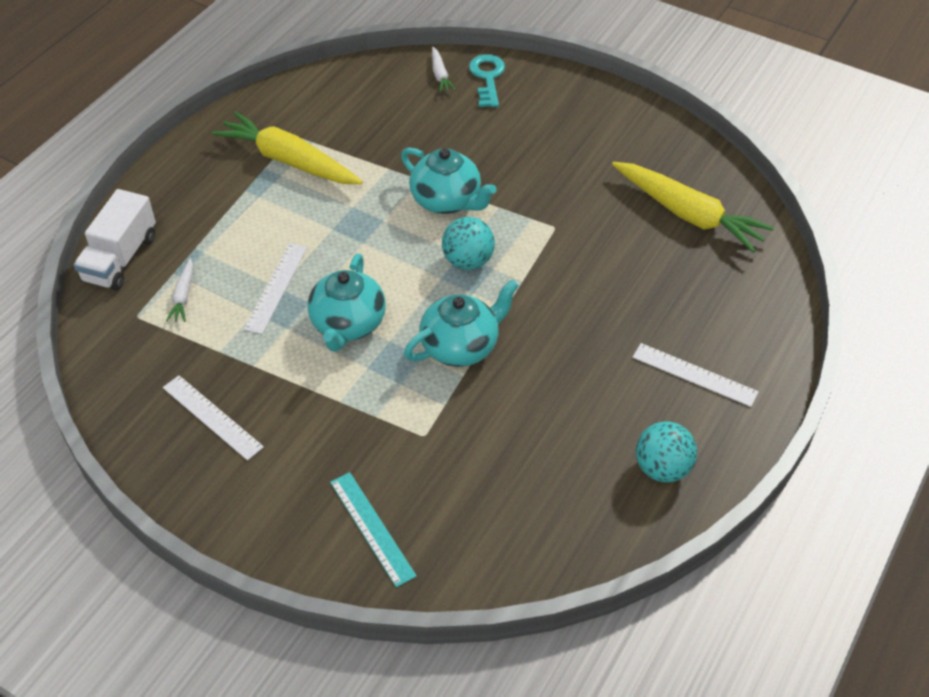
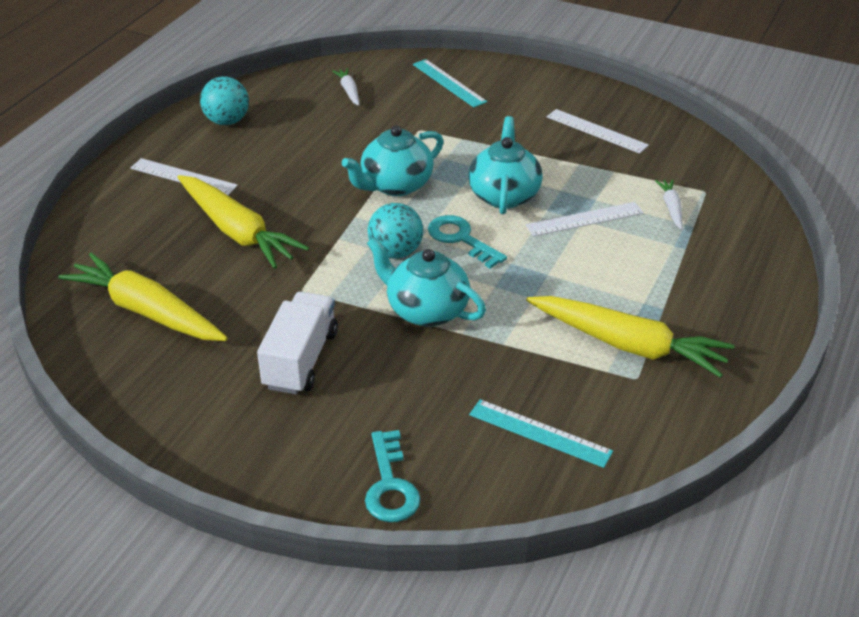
camera: 175 degrees right, 10 degrees down
(120, 258) = (755, 234): white truck -> white truck (300, 360)
(276, 287) = (584, 219): white ruler -> white ruler turned 60 degrees clockwise
(378, 103) = (540, 433): none -> turquoise ruler
(403, 272) = (461, 239): none -> turquoise key
(440, 75) = (461, 485): white carrot -> white carrot (349, 91)
(622, 295) = (237, 232): none -> yellow carrot

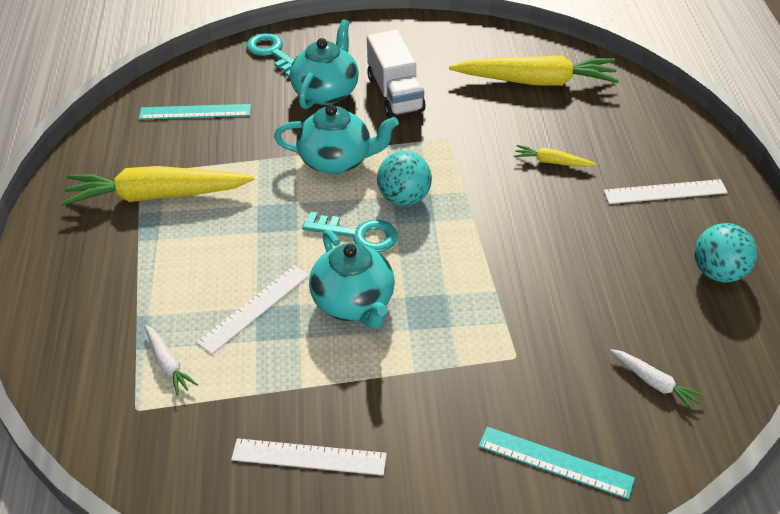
camera: 150 degrees right, 5 degrees up
(237, 232) = (552, 162): yellow carrot -> yellow carrot, size x0.45
(395, 185) = (469, 267): turquoise teapot -> turquoise teapot (326, 92)

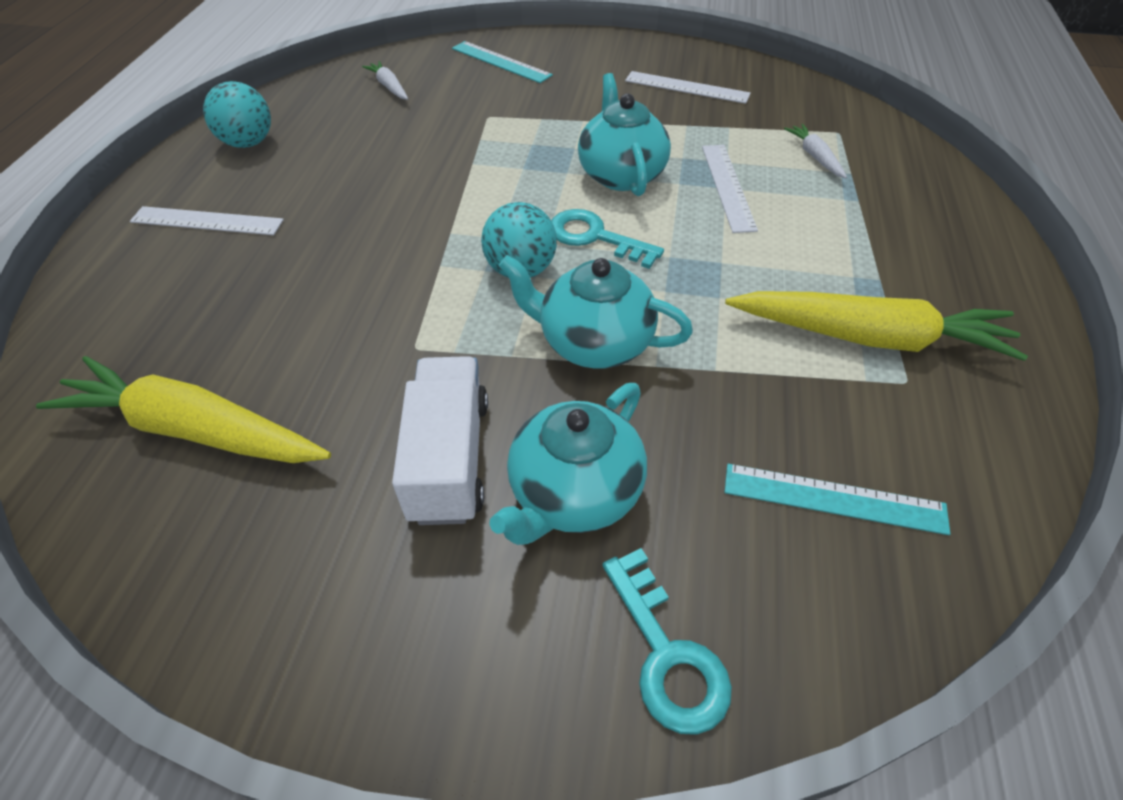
camera: 165 degrees left, 5 degrees up
(254, 308) = (728, 186): white ruler -> white ruler turned 60 degrees counterclockwise
(552, 162) = (300, 282): yellow carrot -> none

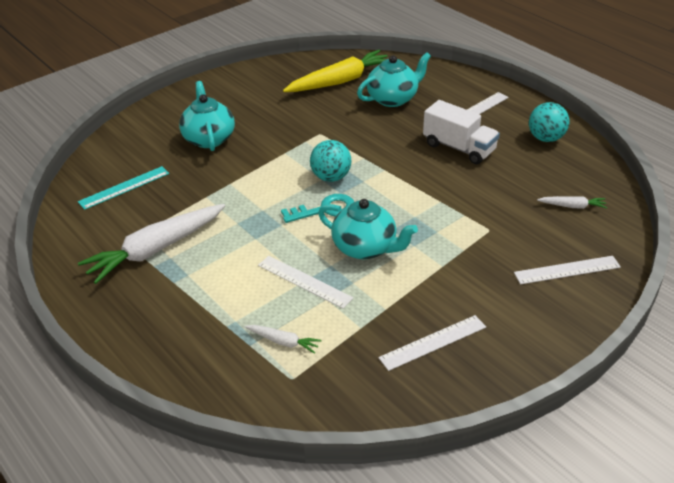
camera: 130 degrees right, 10 degrees down
(449, 458) = (257, 121): white truck -> white truck (459, 148)
(501, 62) = (567, 270): turquoise ruler -> white ruler
(593, 342) = (262, 174): turquoise teapot -> turquoise teapot (393, 98)
(667, 653) = (142, 130): turquoise key -> none
(870, 337) = (155, 249): yellow carrot -> white carrot

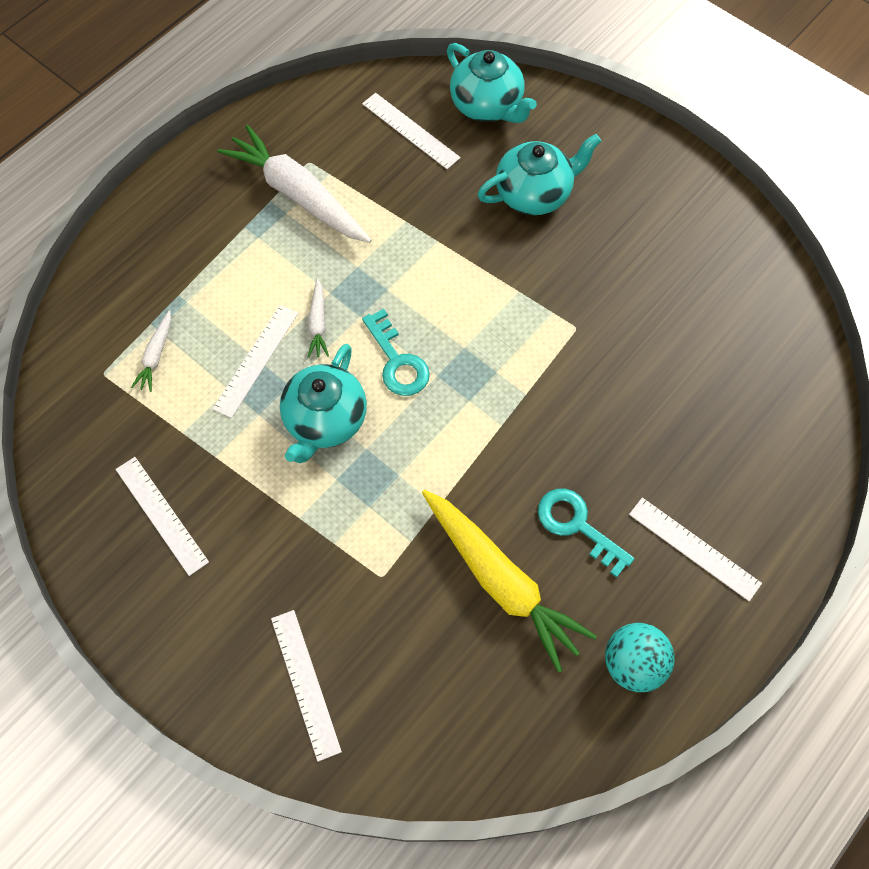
camera: 80 degrees right, 25 degrees up
(124, 187) = (410, 130): turquoise ruler -> white ruler
(331, 177) = (471, 358): turquoise ball -> none
(340, 81) = (731, 334): yellow carrot -> yellow carrot (501, 581)
(393, 98) = (698, 417): turquoise teapot -> turquoise teapot (487, 106)
(459, 148) = (577, 526): white truck -> turquoise key
(572, 206) = (452, 699): white carrot -> white carrot (318, 323)

